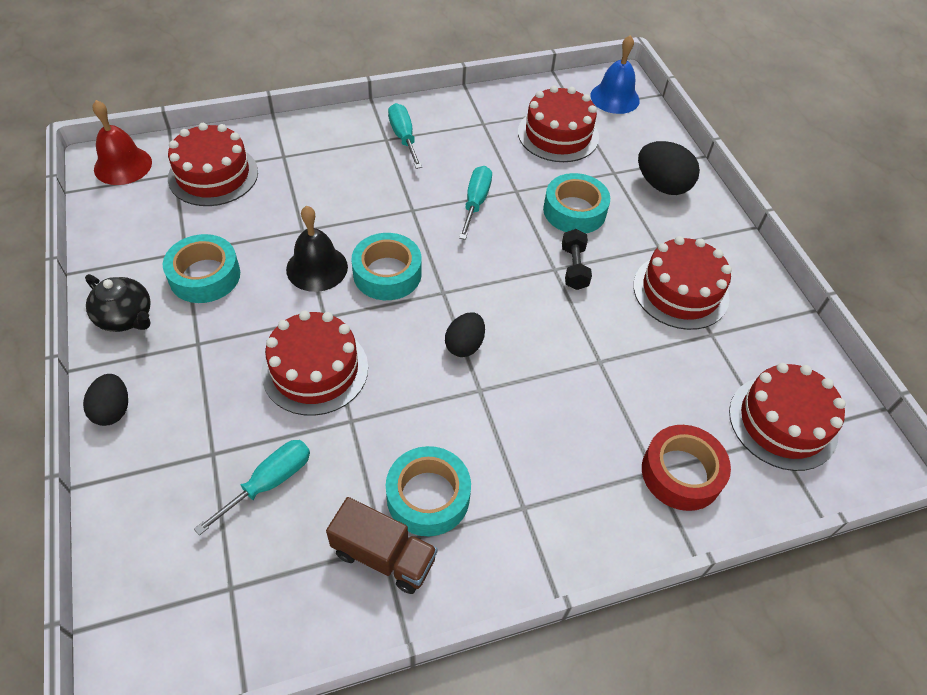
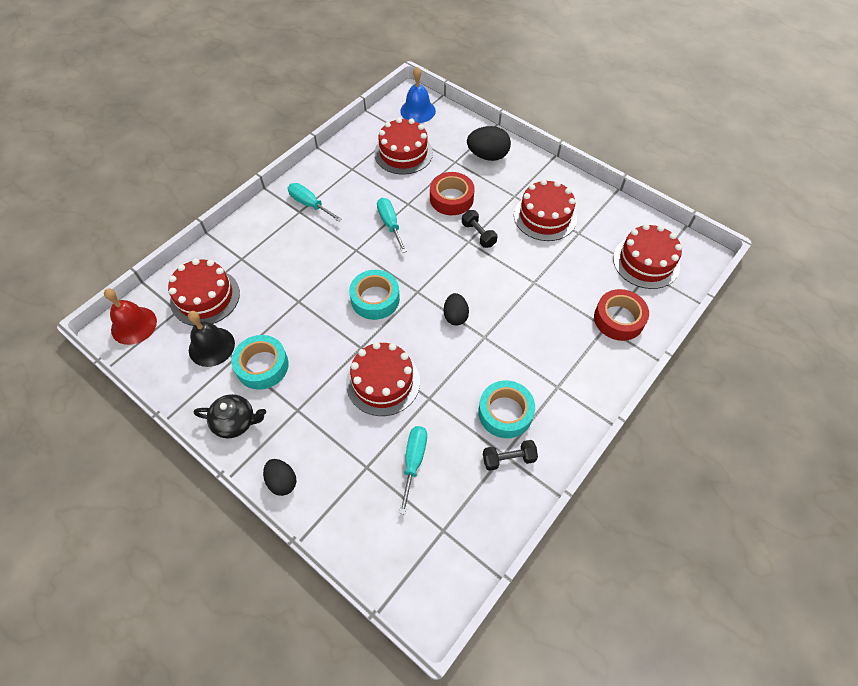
camera: 30 degrees left, 5 degrees up
(317, 268) = (329, 320): black bell -> black bell (211, 346)
(383, 556) = (508, 459): brown truck -> black dumbbell
(574, 211) = (451, 198): turquoise tape -> red tape

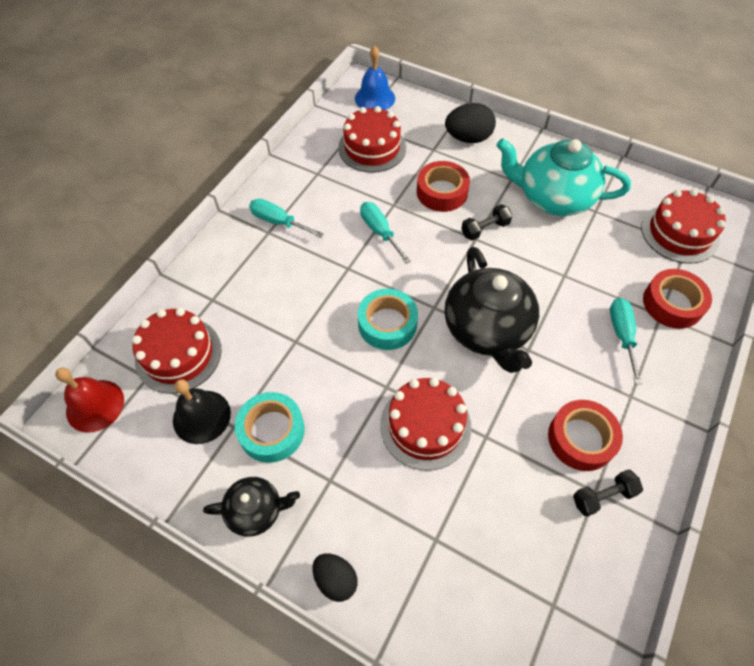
camera: 10 degrees left, 0 degrees up
(414, 461) = (491, 521): turquoise screwdriver -> turquoise screwdriver (621, 335)
(455, 316) = (487, 330): black egg -> black teapot
(478, 234) = (485, 229): black dumbbell -> black dumbbell turned 75 degrees counterclockwise
(505, 413) = (581, 439): turquoise tape -> red tape
(545, 216) = (552, 198): red cake -> turquoise teapot

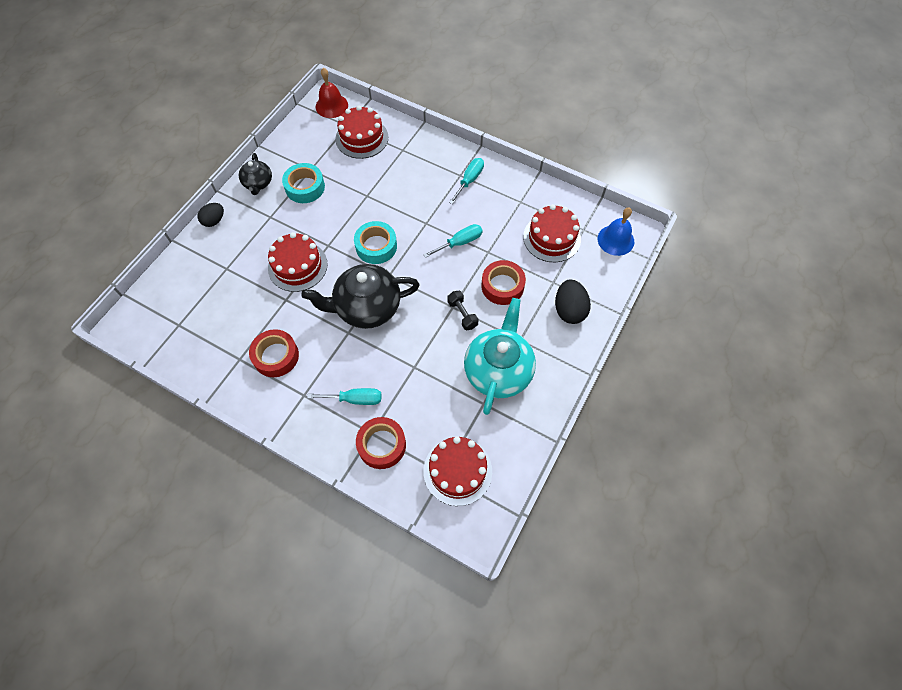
camera: 90 degrees right, 5 degrees up
(201, 416) = (318, 153): black bell -> none
(603, 496) = (235, 363): black dumbbell -> none

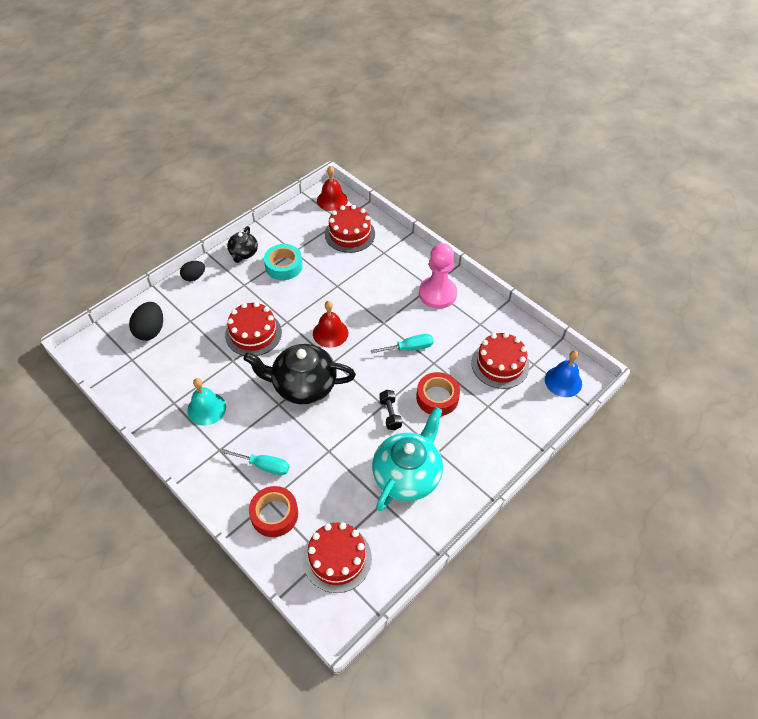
camera: 15 degrees right, 10 degrees down
(276, 356) = (206, 408): red tape -> turquoise bell
(376, 246) = (330, 333): turquoise tape -> red bell
(469, 180) = (437, 293): turquoise screwdriver -> pink pawn
(569, 310) = (495, 436): black egg -> black egg (150, 330)

